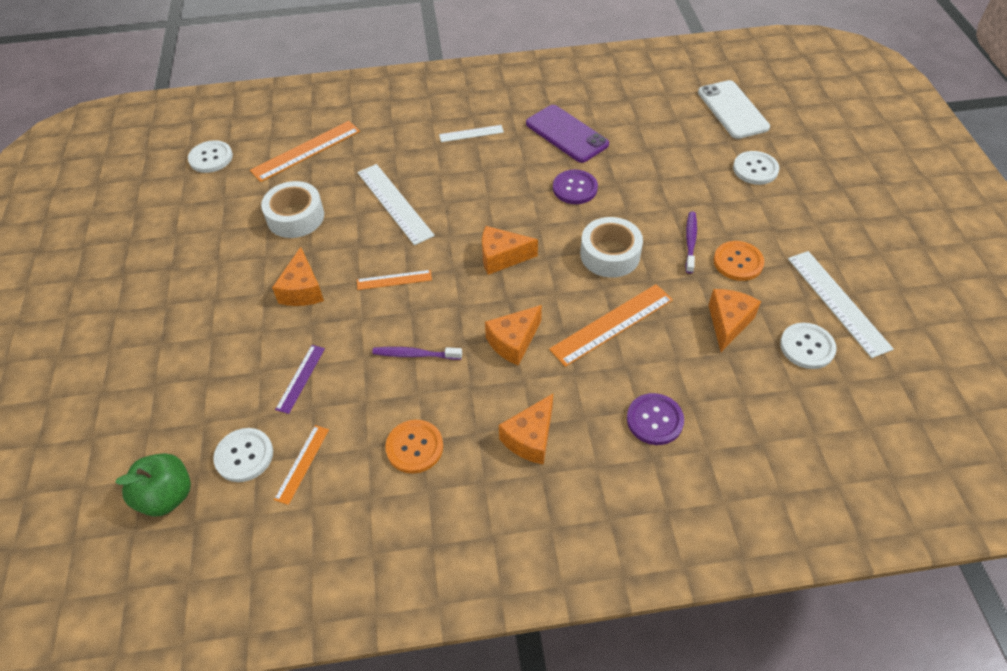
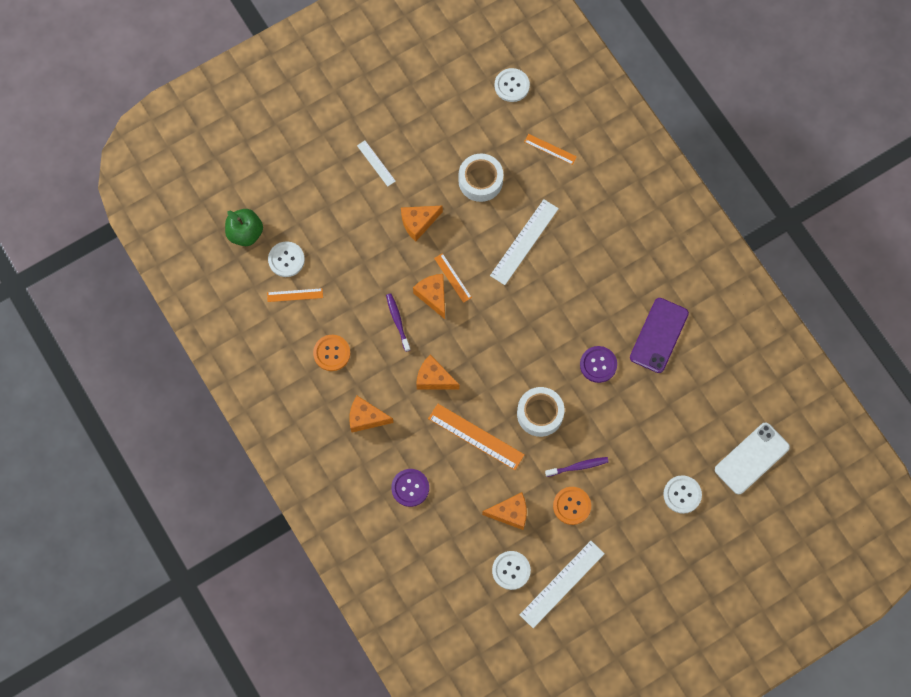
camera: 65 degrees right, 20 degrees up
(300, 378) = (350, 261): purple ruler -> none
(306, 151) = (550, 149): orange ruler -> orange ruler, size x0.56
(471, 133) = (626, 262): white ruler -> white ruler (376, 163)
(502, 257) = (504, 340): orange cheese -> orange cheese (433, 296)

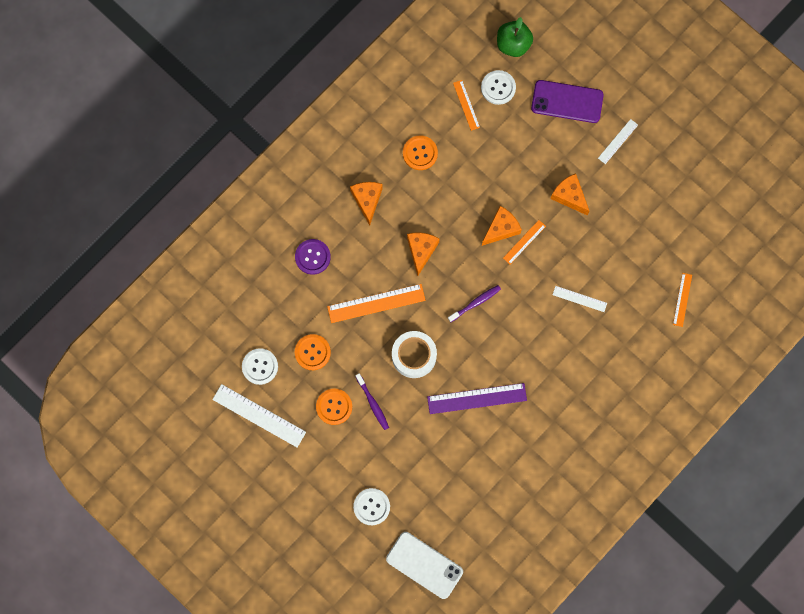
camera: 75 degrees right, 5 degrees up
(397, 321) = (467, 203): purple toothbrush -> purple toothbrush (475, 303)
(476, 437) = (376, 303): orange ruler -> orange ruler turned 60 degrees clockwise
(480, 181) = (629, 242): white tape -> none
(510, 513) = (312, 352): orange cheese -> orange button
(512, 85) = (737, 246): white button -> none
(524, 242) = (579, 298): white ruler -> white ruler, size x0.56
(598, 364) = (477, 398): purple button -> purple ruler
(659, 335) = (522, 448): purple phone -> purple phone (567, 101)

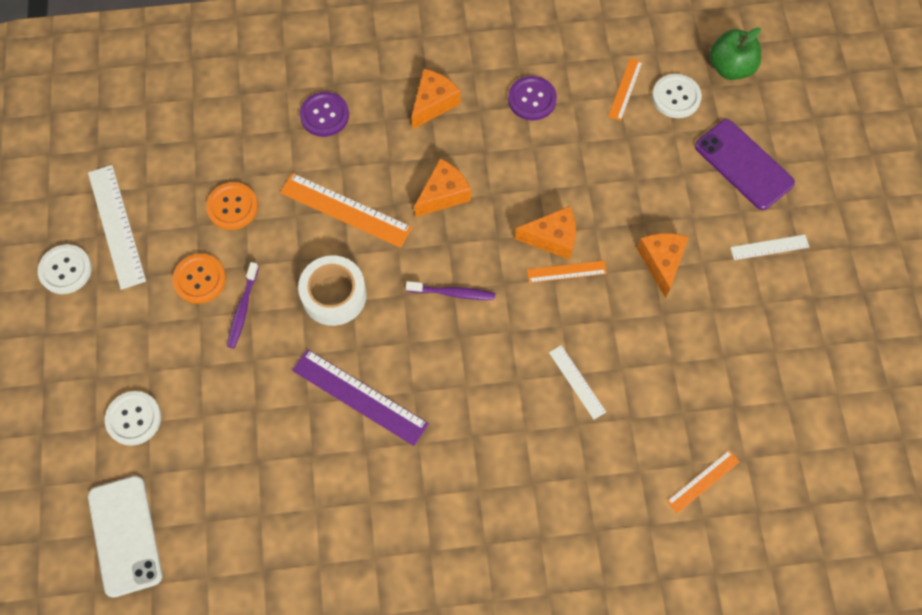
camera: 40 degrees right, 10 degrees down
(260, 366) = (166, 179): white button -> white button (65, 270)
(420, 153) = (532, 99): orange button -> purple button

